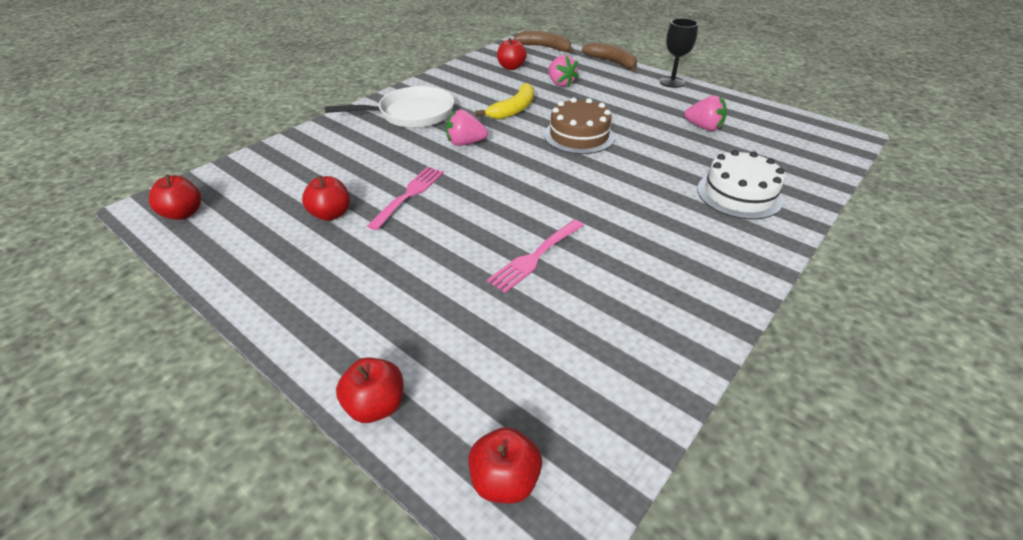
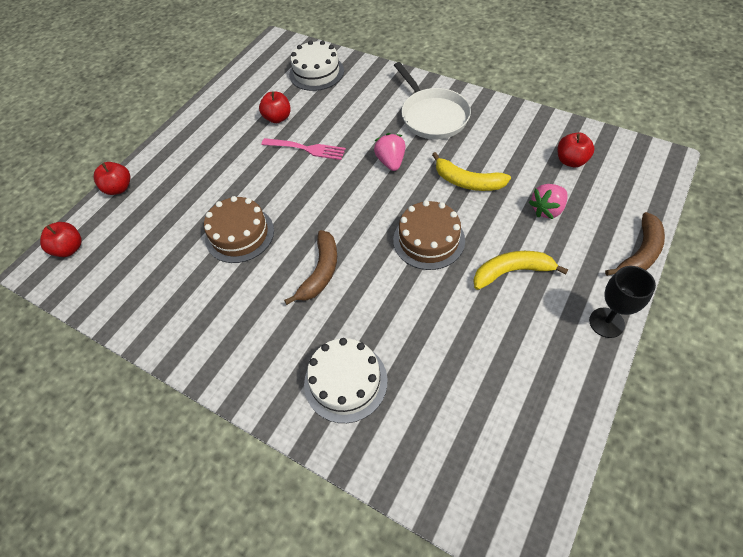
camera: 85 degrees right, 15 degrees up
(183, 214) = (271, 57): red apple -> none
(264, 177) = (316, 72): none -> white cake
(535, 257) = (239, 234): pink fork -> brown cake
(545, 47) = (650, 181): brown banana -> brown banana (320, 272)
(622, 106) = (512, 272): none -> yellow banana
(703, 127) = (485, 355): pink strawberry -> none

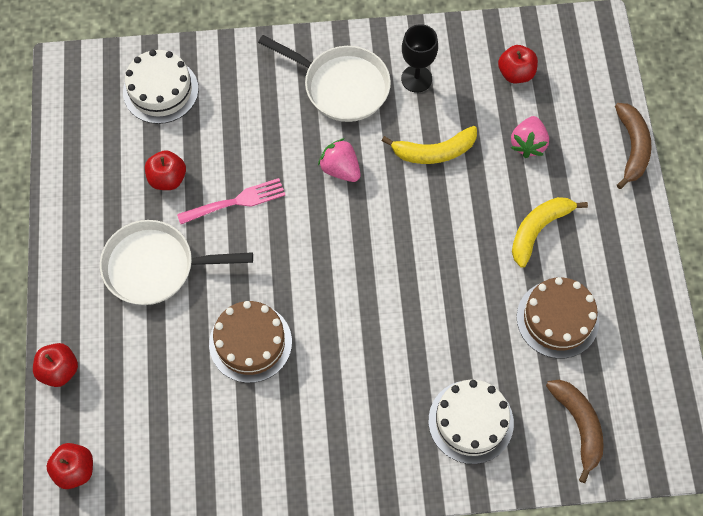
camera: 40 degrees left, 10 degrees up
(226, 161) = (156, 266): none -> white pan
(320, 272) = (366, 334): brown banana -> brown banana (578, 426)
(429, 240) = (443, 239): brown cake -> brown cake (557, 319)
(606, 322) = (643, 234): black goblet -> black goblet (416, 79)

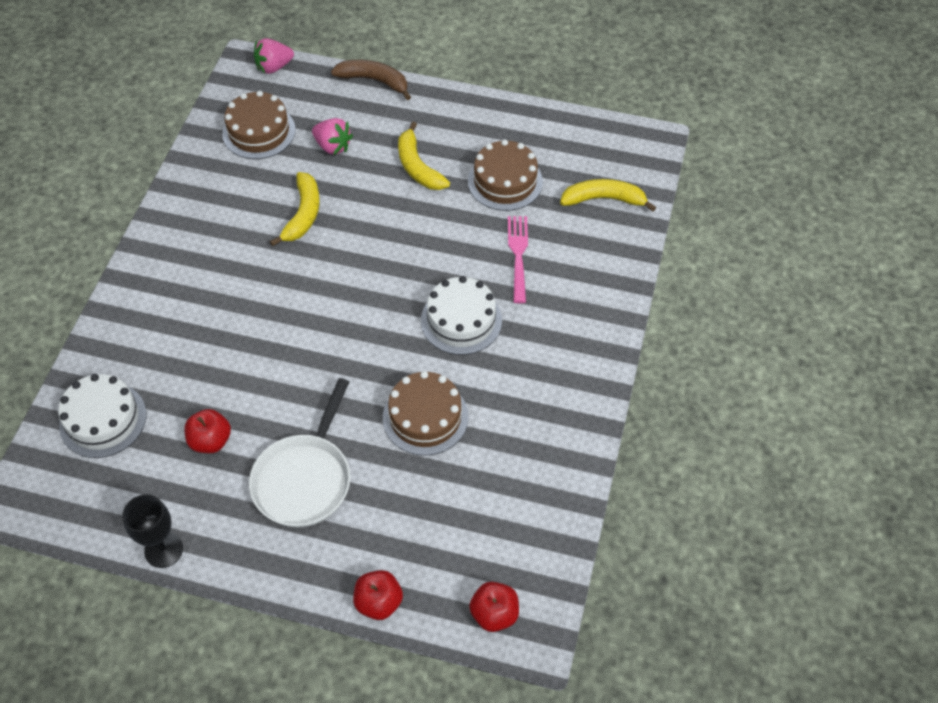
camera: 70 degrees left, 10 degrees down
(236, 202) = (270, 387): pink fork -> pink fork (518, 255)
(340, 169) = (281, 290): pink strawberry -> pink strawberry (274, 67)
(341, 86) = (193, 263): white pan -> none
(416, 79) = (220, 203): black goblet -> black goblet (163, 550)
(471, 421) = (571, 270): white cake -> white cake (461, 320)
(516, 73) = (259, 132): red apple -> brown cake
(578, 426) = (604, 199): brown banana -> yellow banana

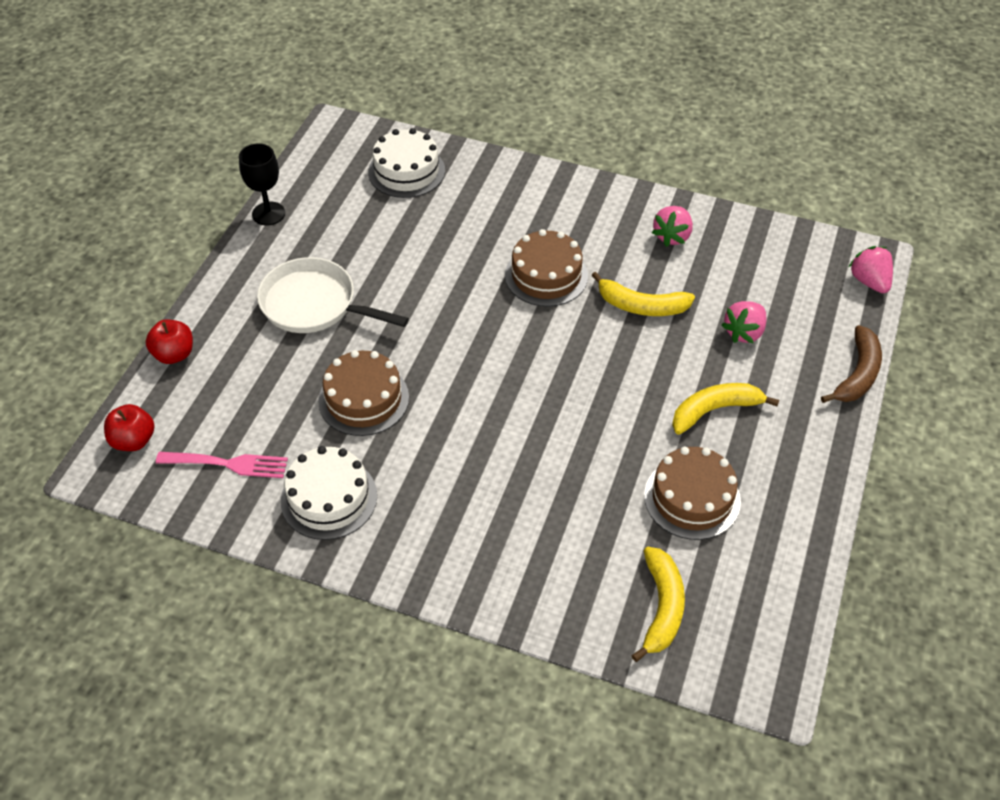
camera: 95 degrees right, 5 degrees down
(211, 441) = (370, 240): red apple -> none
(215, 193) = (672, 236): none -> pink strawberry
(259, 132) = (763, 269): brown cake -> brown cake (546, 275)
(461, 320) = (483, 438): white cake -> white cake (329, 498)
(518, 255) = (573, 501): pink fork -> pink fork (228, 464)

